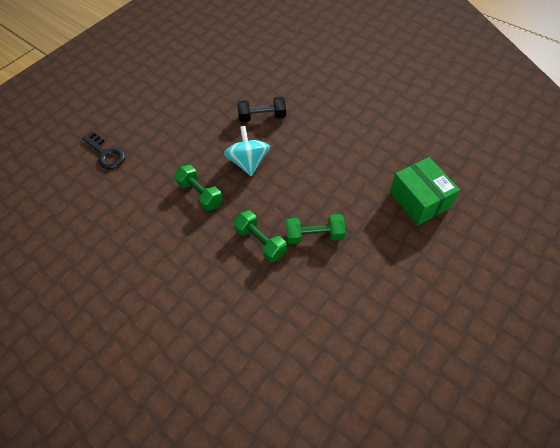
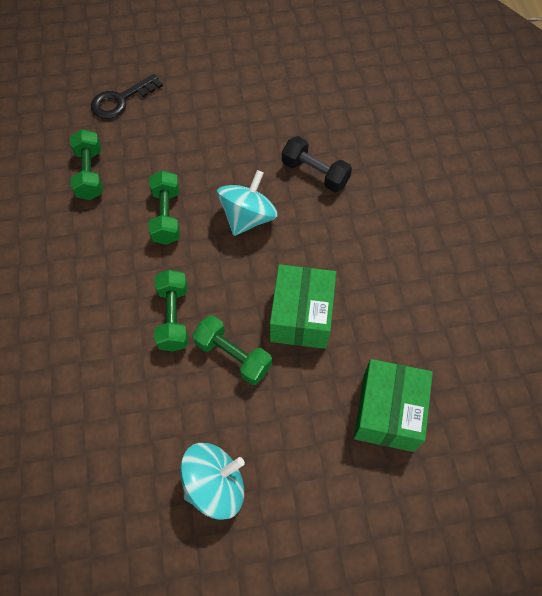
camera: 35 degrees right, 5 degrees up
(106, 153) = (121, 100): black key -> black key turned 60 degrees clockwise
(127, 205) = (90, 174): none -> green dumbbell
(329, 189) = (301, 316): none -> green box
(375, 306) = (215, 485): none -> turquoise spinning top

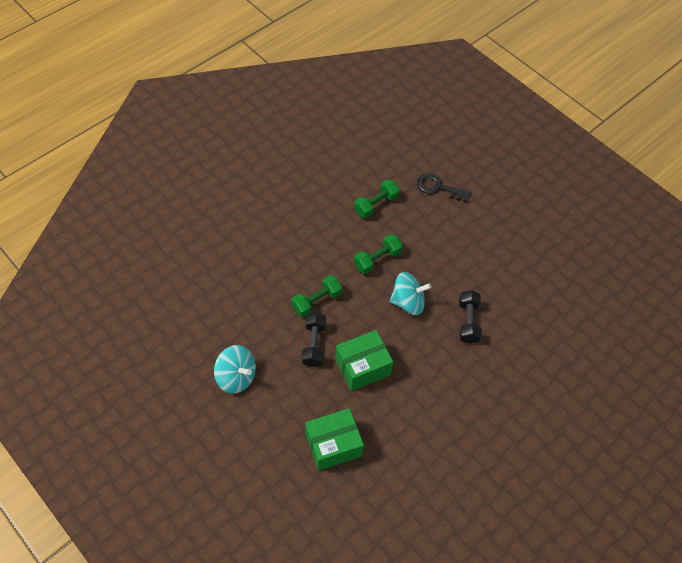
camera: 55 degrees right, 5 degrees down
(233, 356) = (314, 344): green dumbbell -> black dumbbell

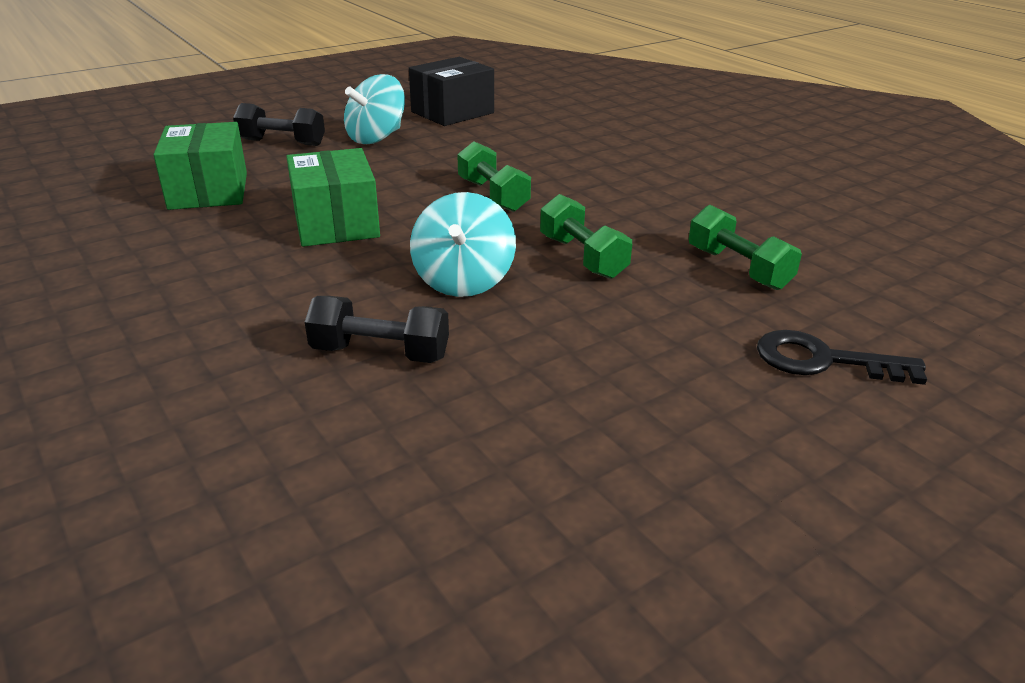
camera: 100 degrees right, 25 degrees down
(182, 341) = (452, 112): none -> black box
(314, 344) = (404, 188): black dumbbell -> black dumbbell (282, 142)
(438, 188) = (823, 361): black key -> black key turned 105 degrees counterclockwise

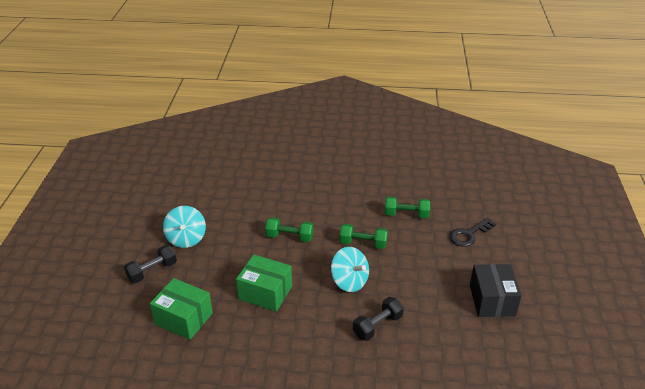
camera: 50 degrees left, 5 degrees up
(452, 112) = (186, 200): black box -> black box (492, 300)

